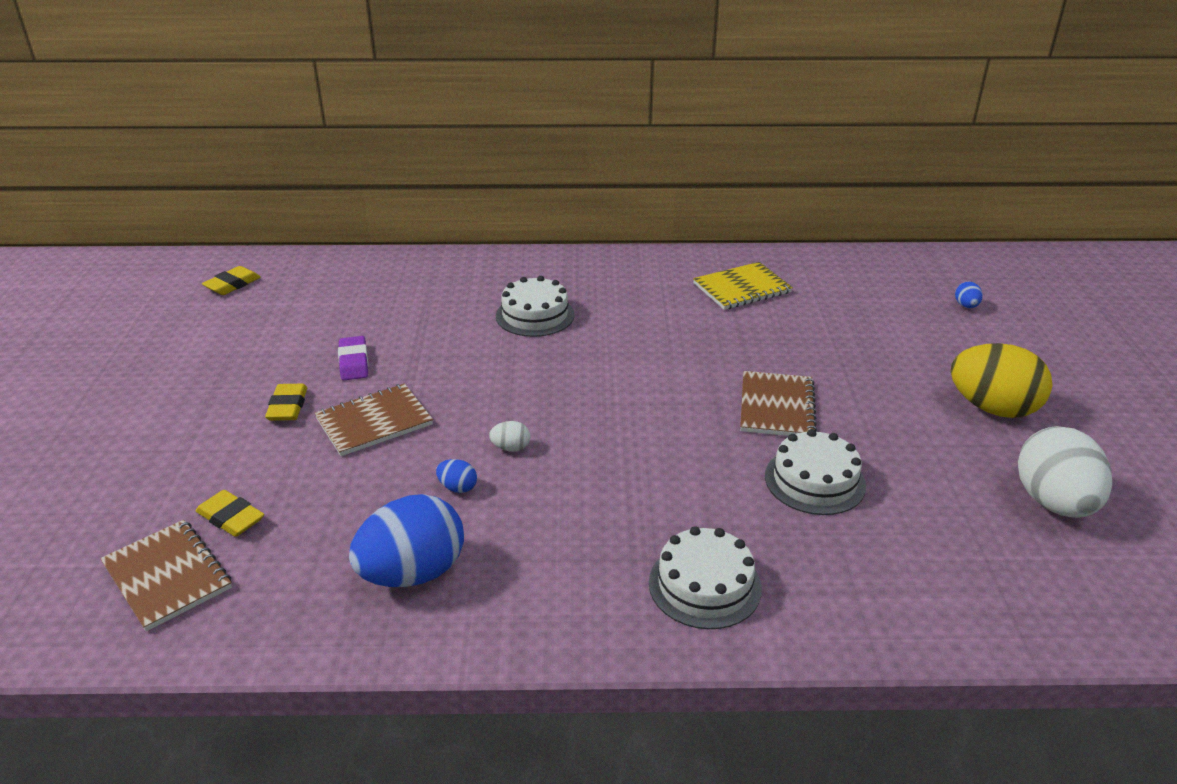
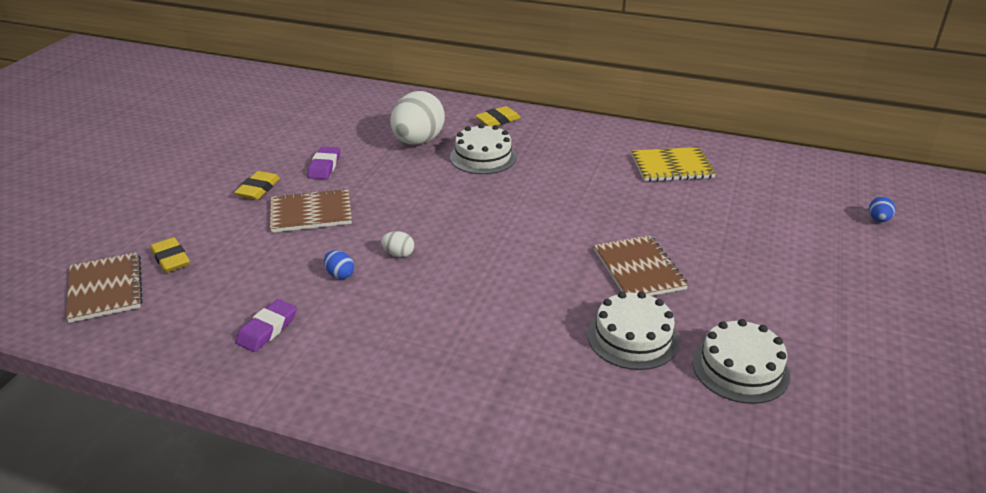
camera: 20 degrees right, 0 degrees up
(232, 285) = (276, 95): yellow eraser -> yellow eraser (498, 120)
(413, 573) = (267, 329): blue egg -> purple eraser
(704, 585) = (482, 397): white cake -> white cake (740, 368)
(776, 407) = (639, 269): brown notebook -> brown notebook turned 45 degrees counterclockwise
(992, 408) = (845, 314): yellow egg -> none
(1053, 503) = (851, 412): white egg -> white egg (418, 141)

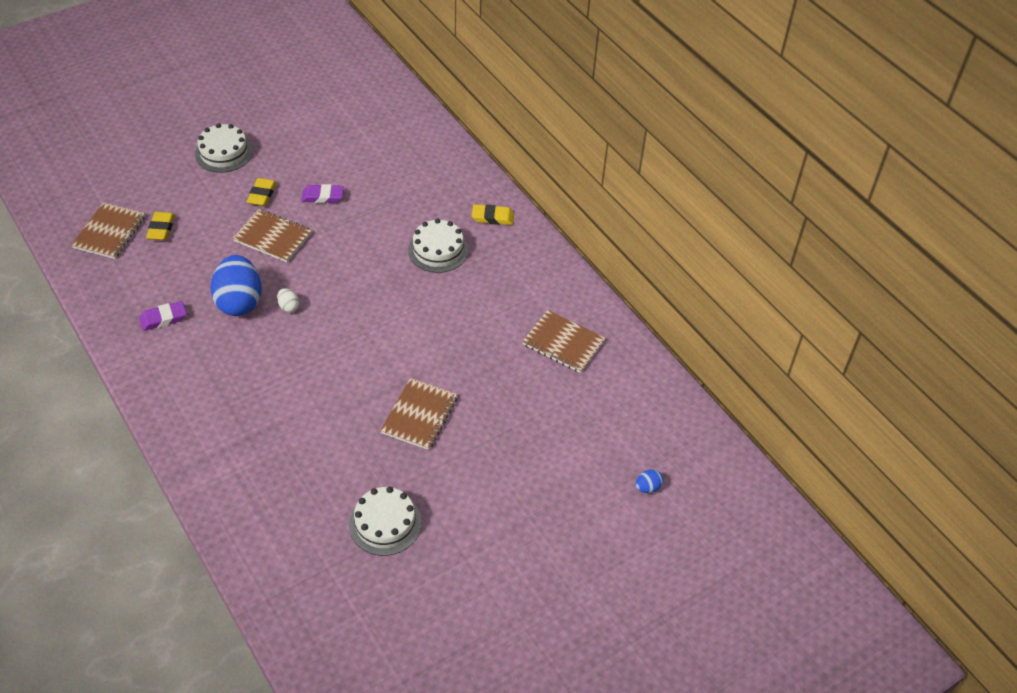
camera: 35 degrees right, 15 degrees up
(258, 189) = (262, 194): yellow eraser -> yellow eraser turned 45 degrees counterclockwise
(324, 166) = (323, 196): purple eraser -> purple eraser turned 45 degrees clockwise
(340, 275) = (239, 302): blue egg -> blue egg, size x2.43
(418, 141) = (410, 207): white egg -> none
(633, 337) = (351, 460): white cake -> white cake (224, 153)
(672, 166) = (563, 343): yellow notebook -> brown notebook

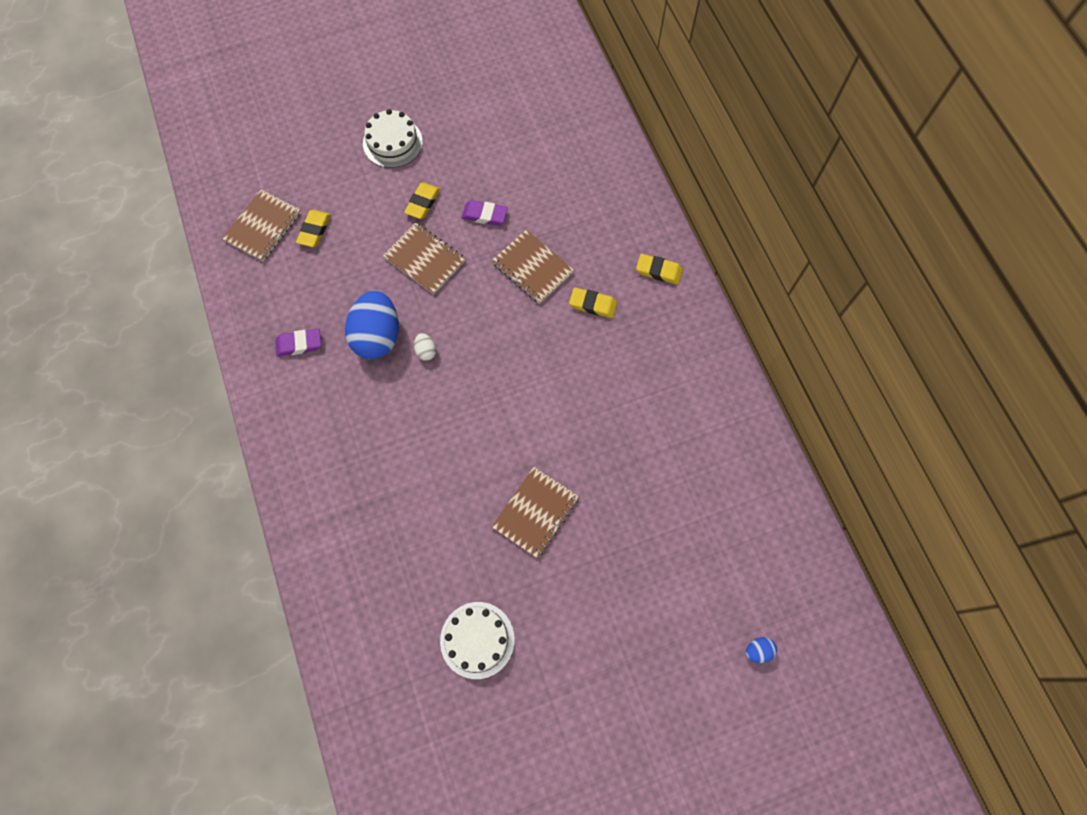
camera: 15 degrees right, 20 degrees up
(438, 250) = (593, 304): white cake -> yellow eraser
(563, 343) = (703, 448): brown notebook -> brown notebook (532, 268)

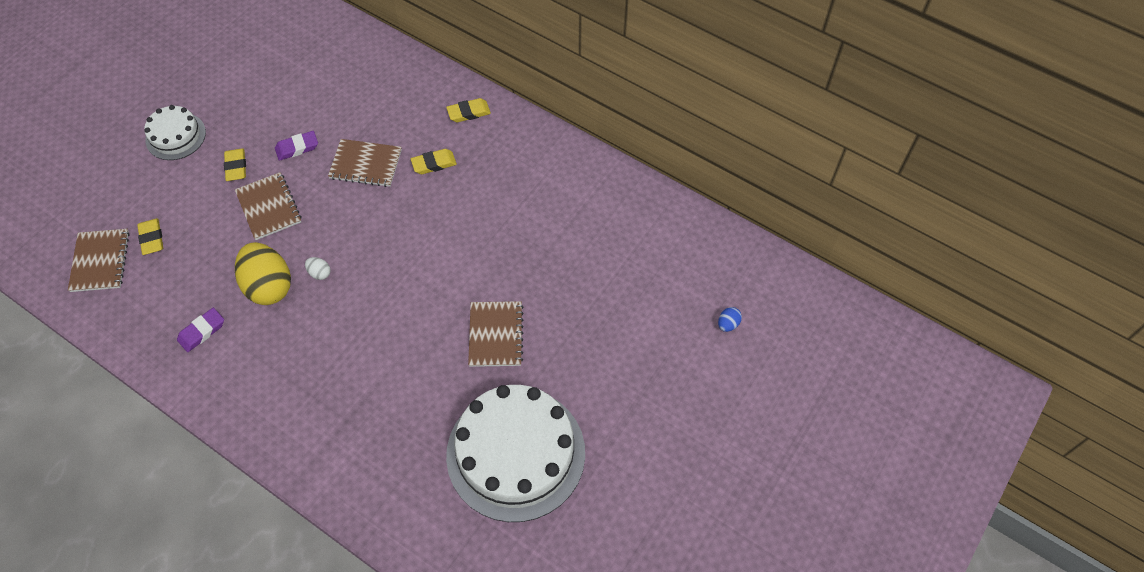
camera: 35 degrees left, 10 degrees down
(377, 336) = (269, 286): blue egg -> yellow egg
(425, 259) = (269, 207): brown notebook -> brown notebook turned 60 degrees clockwise
(477, 640) = (515, 453): white cake -> white cake, size x1.96

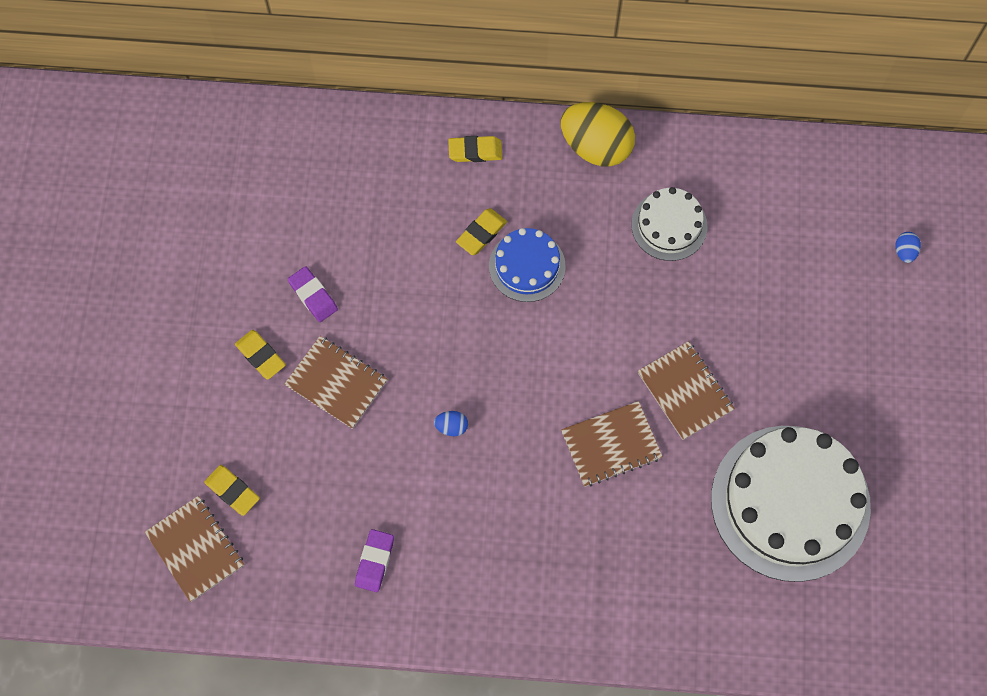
camera: 30 degrees left, 10 degrees up
(175, 136) = (159, 357): white cake -> white cake (669, 225)
(269, 286) = (407, 471): yellow egg -> yellow egg (596, 147)
(297, 148) = (313, 296): purple eraser -> purple eraser turned 75 degrees counterclockwise
(319, 273) = (451, 427): white egg -> blue egg
(365, 164) = (406, 274): brown notebook -> brown notebook (611, 445)
(448, 198) = (527, 266): none -> blue cake
(469, 112) = (475, 151): yellow eraser -> yellow eraser turned 45 degrees clockwise

